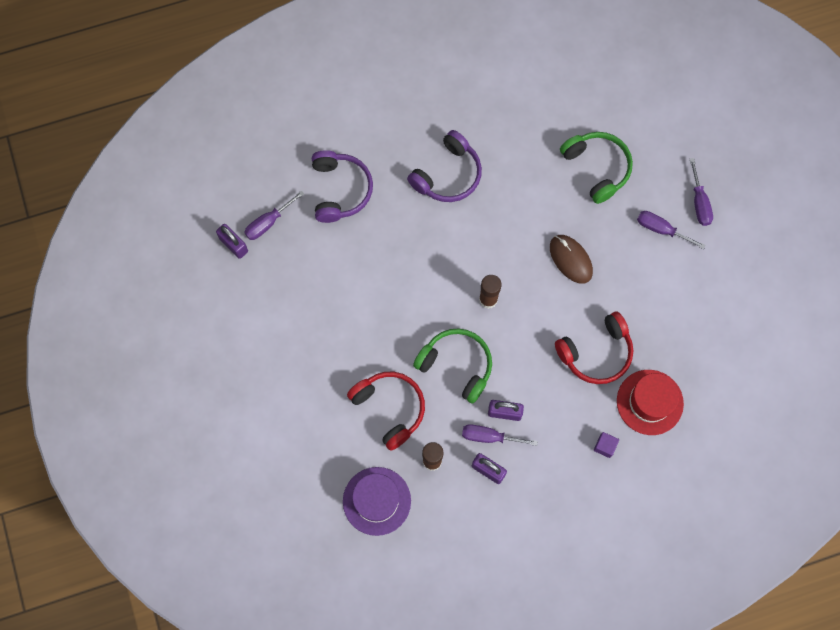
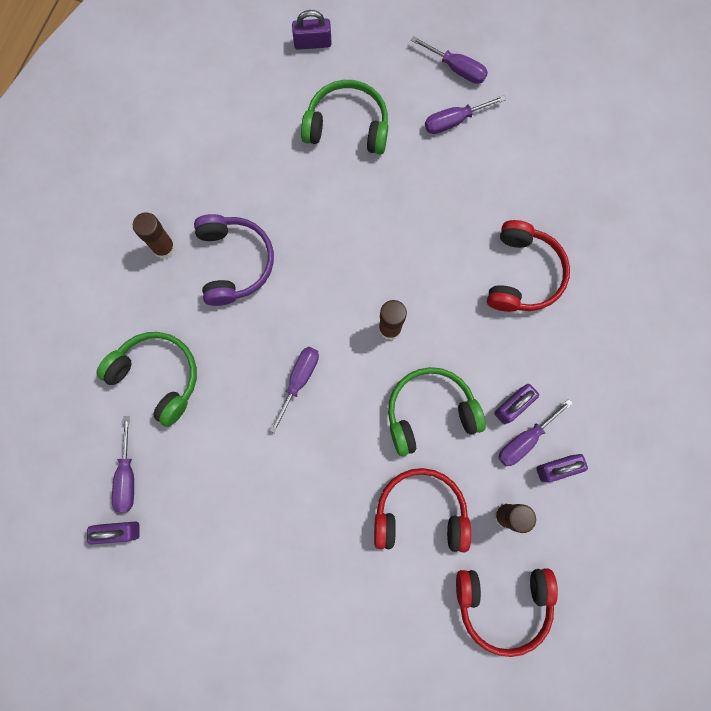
camera: 50 degrees left, 5 degrees up
(340, 190) = (157, 377): purple headphones -> green headphones
(376, 501) = (503, 604): purple hat -> red headphones
(409, 272) = (299, 380): none -> purple screwdriver
(420, 127) = (164, 248): none -> brown glue stick
(570, 259) = (414, 222): brown mouse -> none
(605, 446) = (618, 341): purple cube -> none
(633, 102) = (312, 43): none -> purple padlock
(649, 402) = (607, 266): red hat -> none

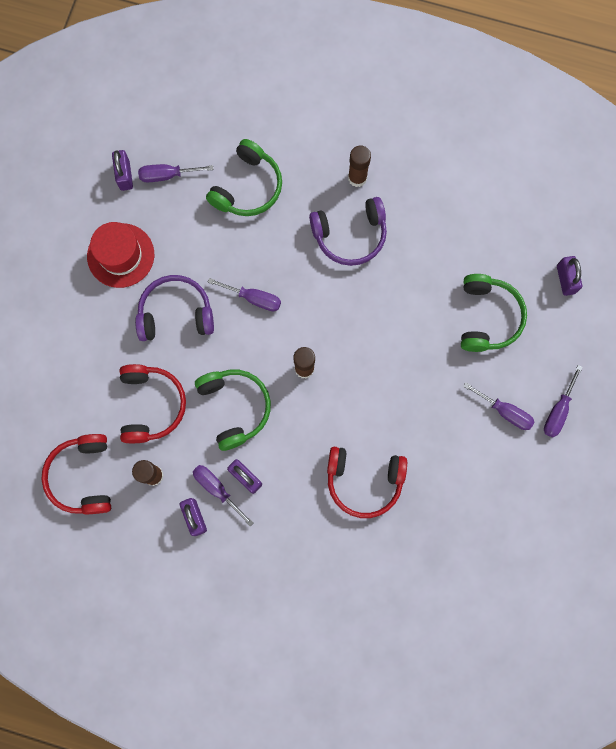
camera: 85 degrees right, 0 degrees up
(226, 542) = (120, 255): none -> red hat
(308, 476) = (176, 313): none -> purple headphones
(454, 121) = (504, 411): purple screwdriver -> purple screwdriver turned 150 degrees clockwise

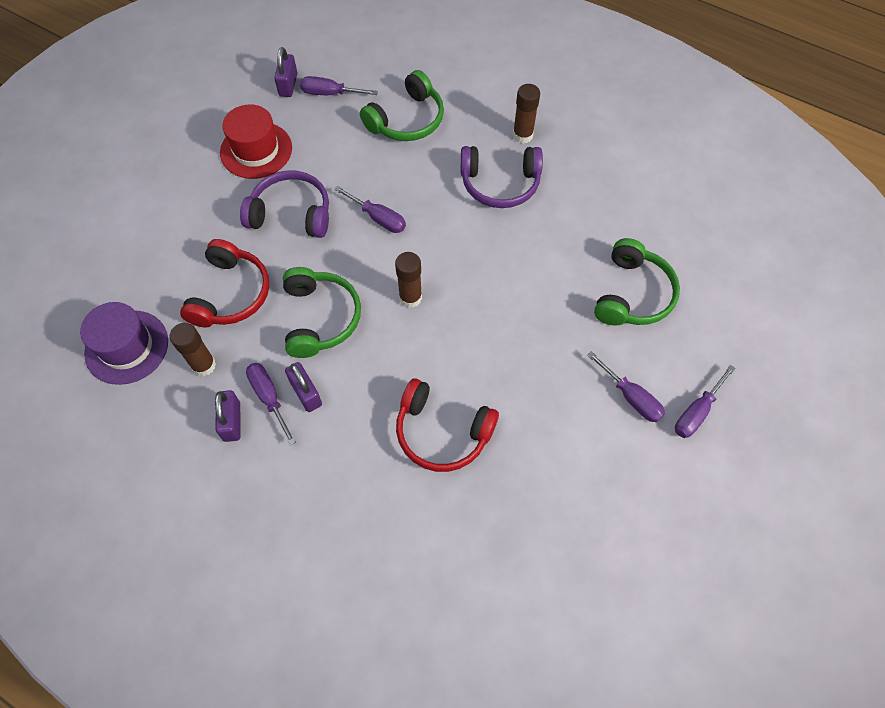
camera: 15 degrees right, 15 degrees down
(83, 476) = (127, 347): red headphones -> purple hat
(565, 279) = (731, 277): purple padlock -> none

